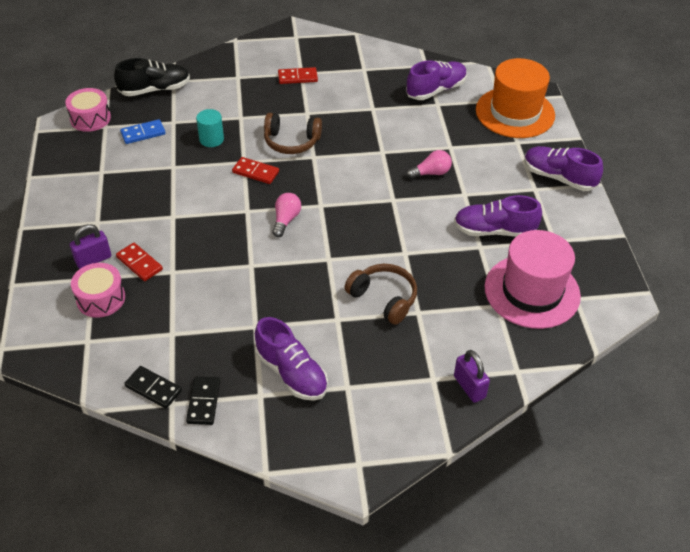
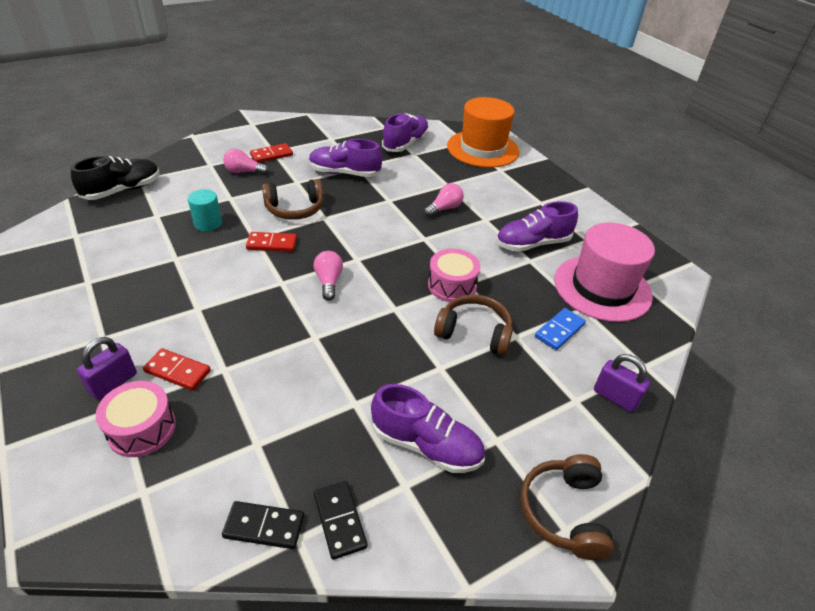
camera: 25 degrees left, 5 degrees down
(90, 118) = (54, 231): pink drum -> pink drum (452, 285)
(143, 133) = (125, 233): blue domino -> blue domino (559, 331)
(264, 91) = (244, 172): none -> pink light bulb
(365, 452) = (564, 512): none -> brown headphones
(558, 177) = (553, 190): purple shoe -> purple shoe (344, 173)

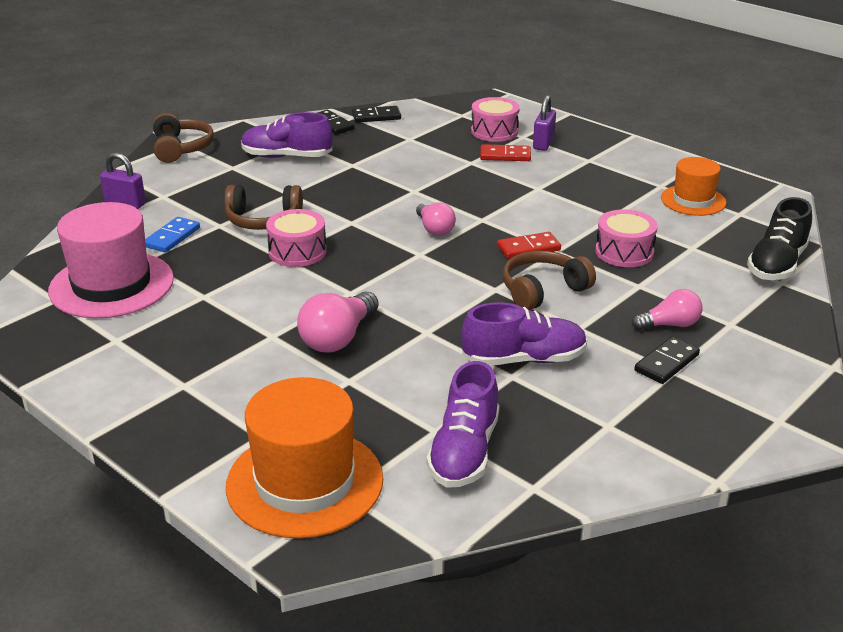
camera: 165 degrees right, 10 degrees down
(88, 257) = (693, 200): none -> orange hat
(208, 223) = (624, 252): turquoise cylinder -> pink drum
(271, 155) = (666, 363): red domino -> black domino
(444, 208) = (338, 338): pink light bulb -> pink light bulb, size x1.51
(532, 244) = (200, 317): purple shoe -> none

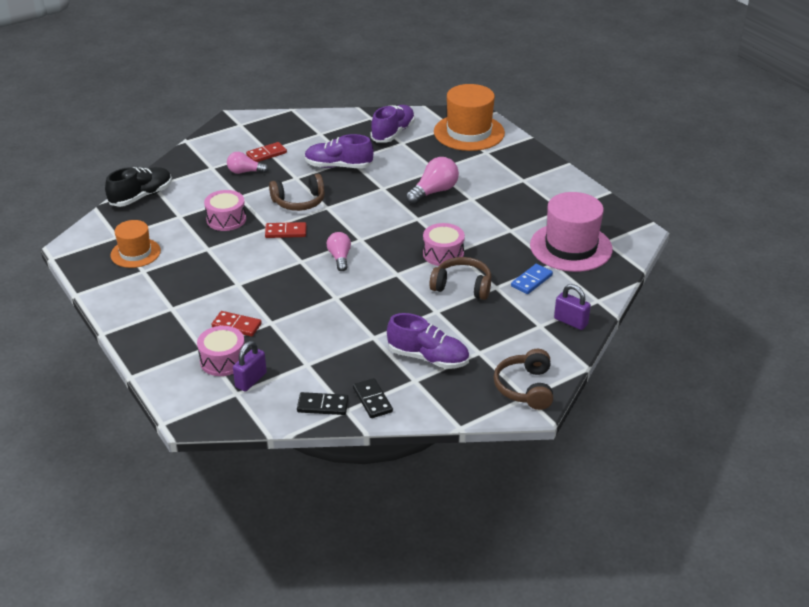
camera: 165 degrees left, 5 degrees up
(543, 143) = (192, 335): purple padlock -> purple padlock (251, 380)
(666, 363) = (266, 154): black domino -> red domino

